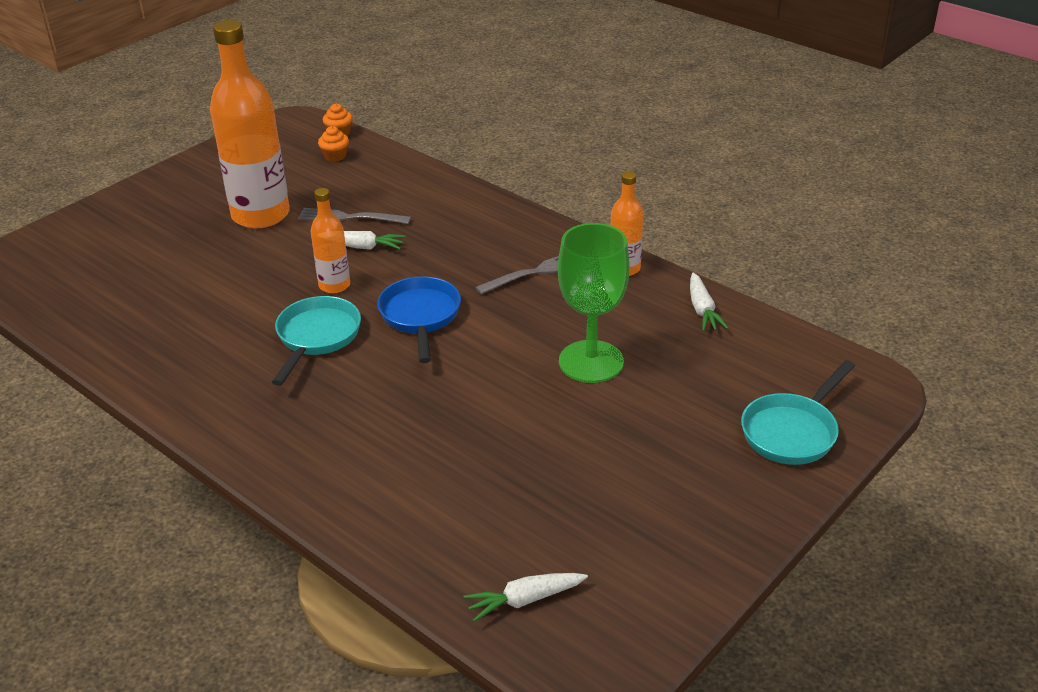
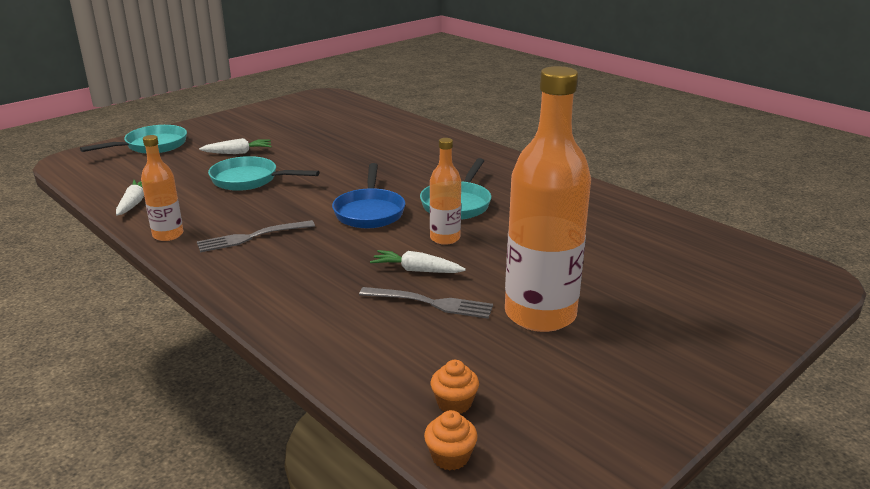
camera: 175 degrees left, 10 degrees down
(524, 600) = (345, 109): white carrot -> white carrot (238, 153)
(591, 362) = (249, 180): green goblet -> turquoise pan

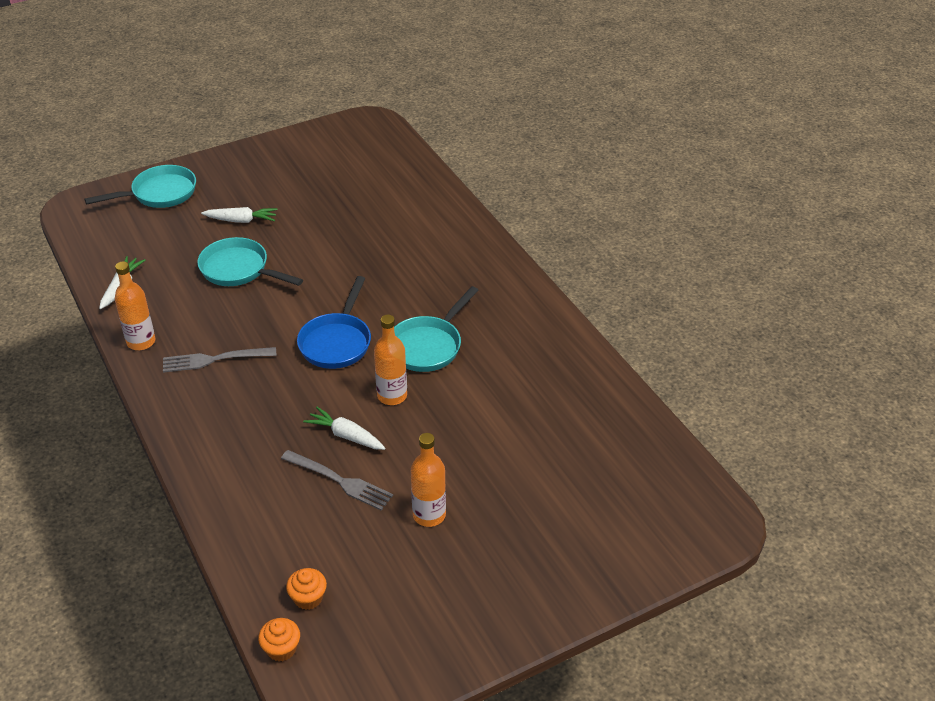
camera: 15 degrees right, 15 degrees up
(540, 314) = (429, 515): orange bottle -> orange bottle, size x0.50

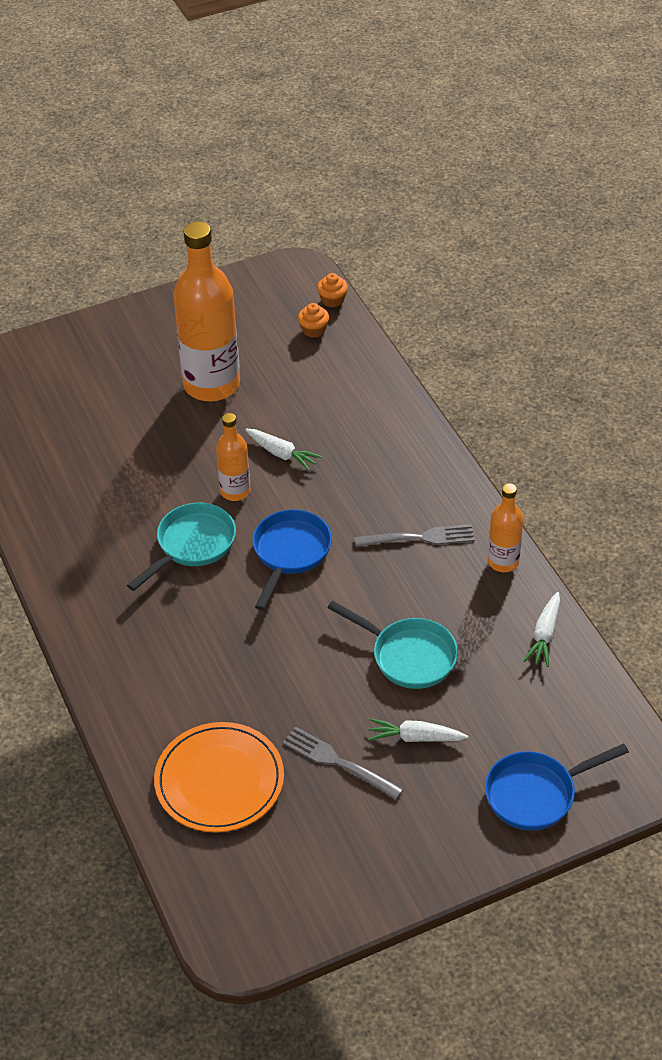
camera: 175 degrees left, 5 degrees up
(159, 193) = (536, 794): turquoise pan -> blue pan
(339, 481) = (288, 414): grey fork -> grey fork (338, 762)
(387, 193) = (219, 780): none -> orange plate
(429, 515) = (211, 384): orange bottle -> orange bottle, size x2.00

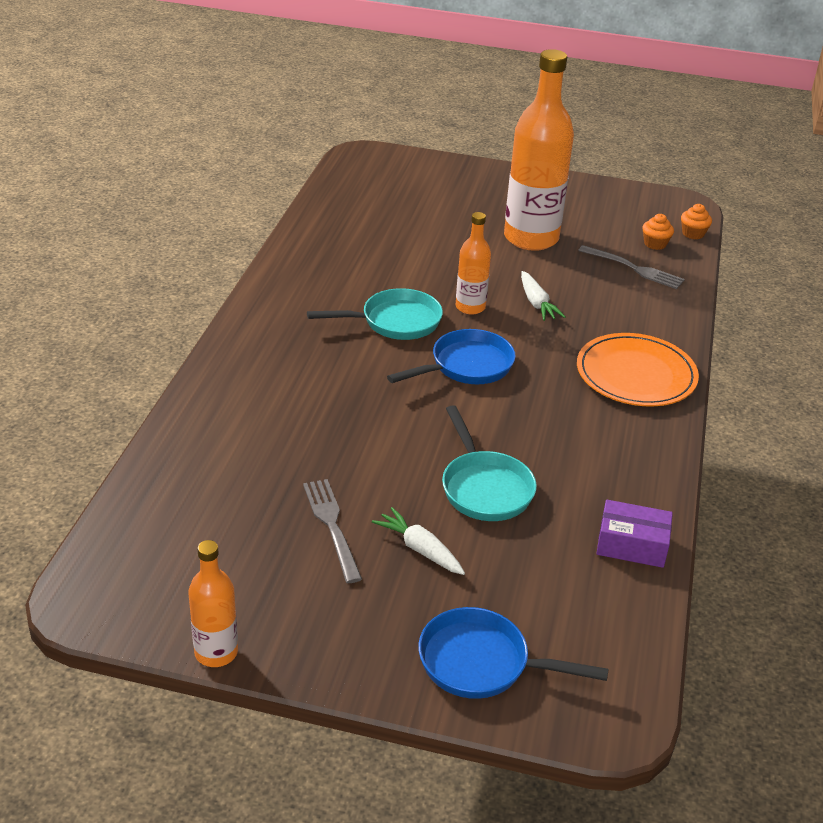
camera: 35 degrees right, 10 degrees down
(219, 780) = (222, 479): orange plate -> orange plate (636, 374)
(419, 538) = (591, 413): grey fork -> grey fork (634, 268)
(503, 562) = (652, 470): orange bottle -> orange bottle (216, 652)
(544, 635) = (631, 545): white carrot -> purple box

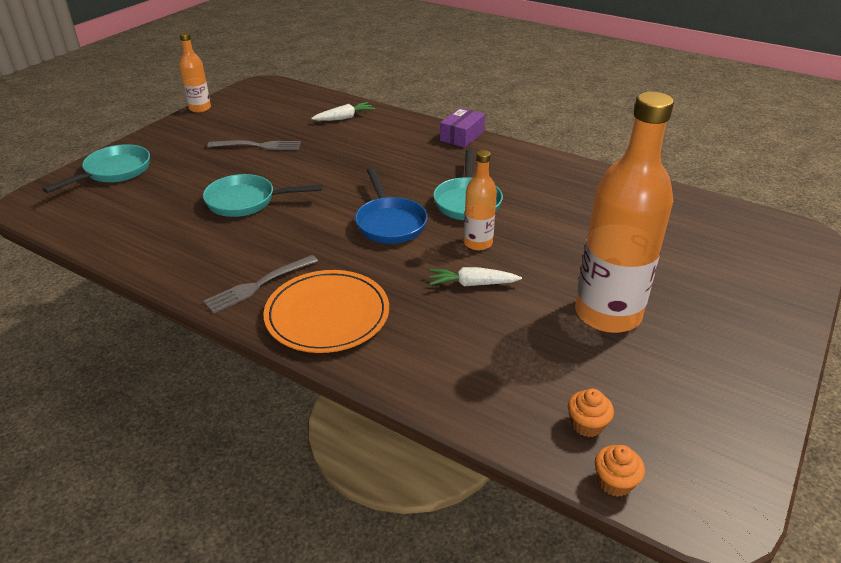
camera: 110 degrees right, 0 degrees up
(420, 549) = (214, 169): white carrot -> white carrot (344, 118)
(482, 663) = (114, 172): blue pan -> turquoise pan
(631, 545) = (139, 248): purple box -> purple box (462, 136)
(634, 268) = (526, 381): grey fork -> grey fork (259, 285)

